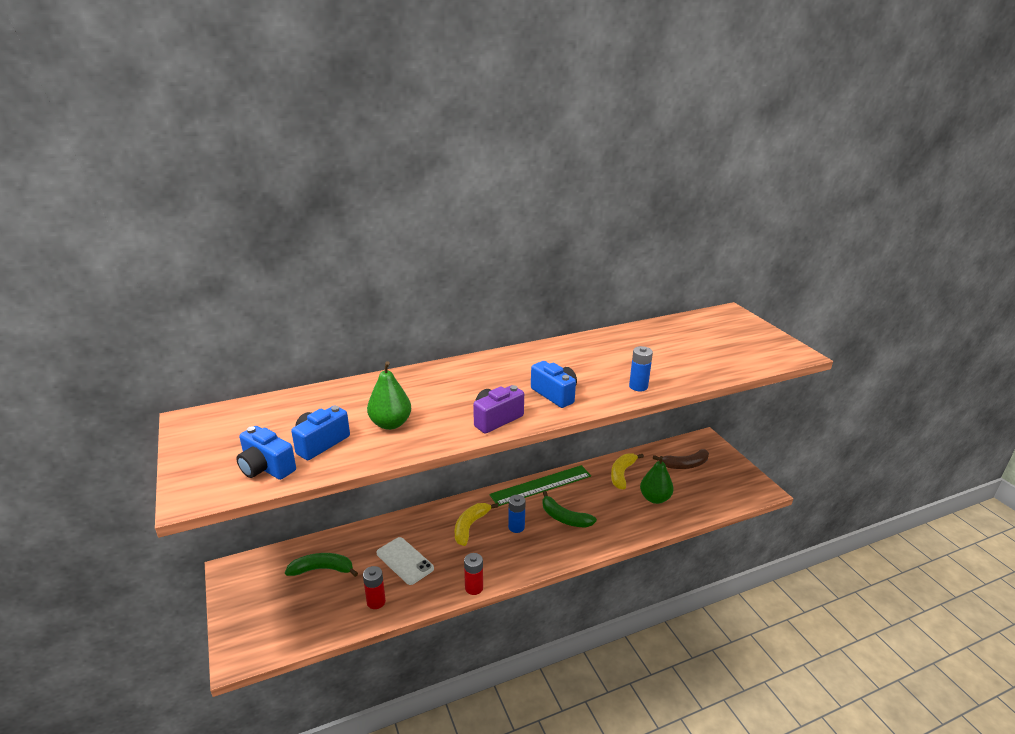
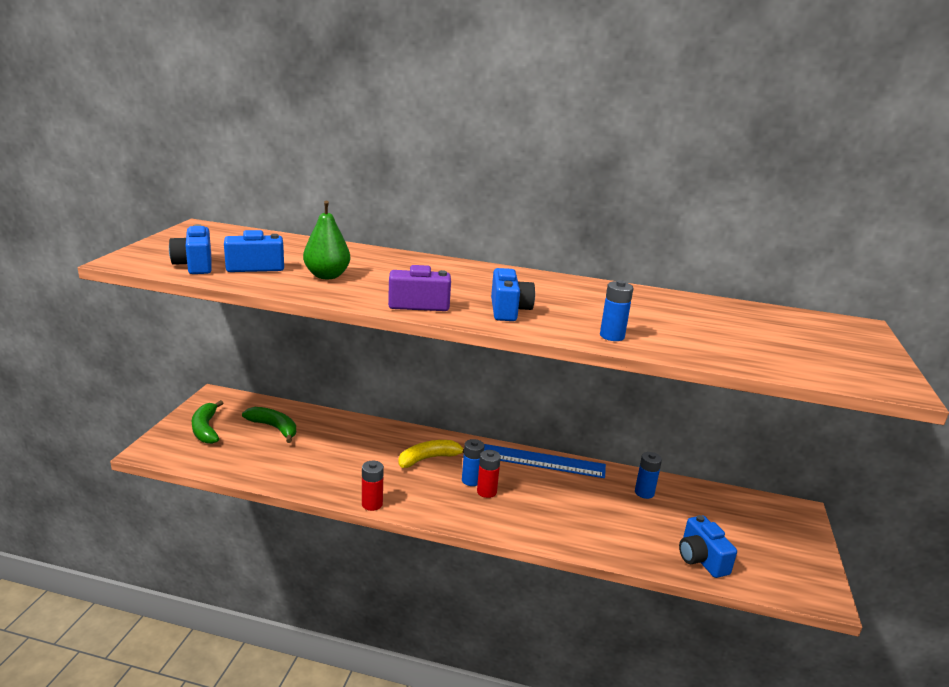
camera: 35 degrees right, 5 degrees down
(376, 602) = (283, 470): red battery -> red battery (486, 492)
(405, 561) = (342, 454): white phone -> none
(541, 485) = (540, 461): green ruler -> blue ruler
(564, 518) = (529, 497): green banana -> green banana (206, 429)
(622, 474) = (644, 493): yellow banana -> blue battery
(655, 498) = (656, 531): green pear -> none
(685, 465) = (738, 521): brown banana -> none
(693, 503) = (701, 559): none -> blue camera

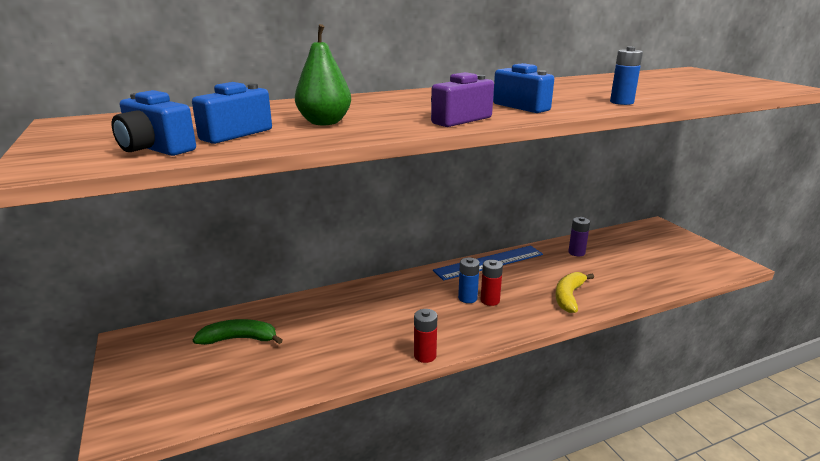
camera: 35 degrees left, 0 degrees up
(206, 429) = (162, 376): green banana -> none
(429, 458) = (414, 298): yellow banana -> yellow banana (569, 297)
(644, 493) = (576, 252): blue battery -> purple battery
(701, 559) = (664, 276): blue camera -> none

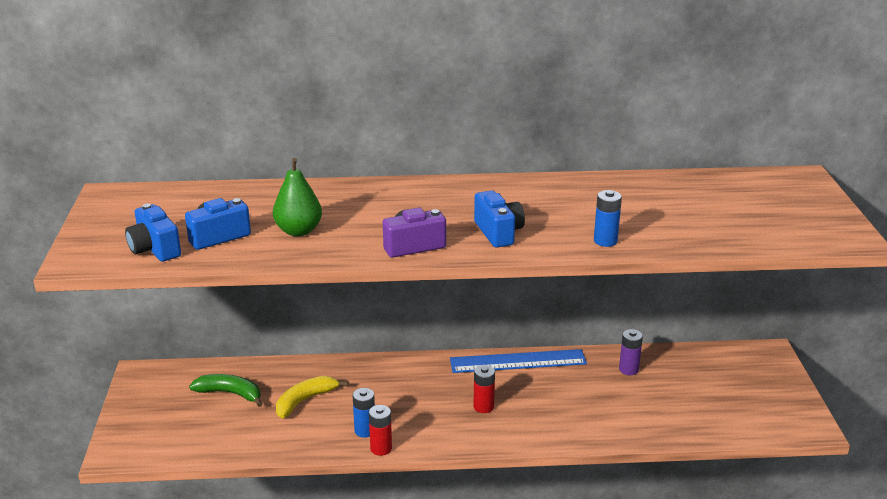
camera: 20 degrees right, 5 degrees up
(467, 298) = (463, 399): blue battery -> blue battery (365, 431)
(569, 297) = (570, 421): yellow banana -> yellow banana (305, 400)

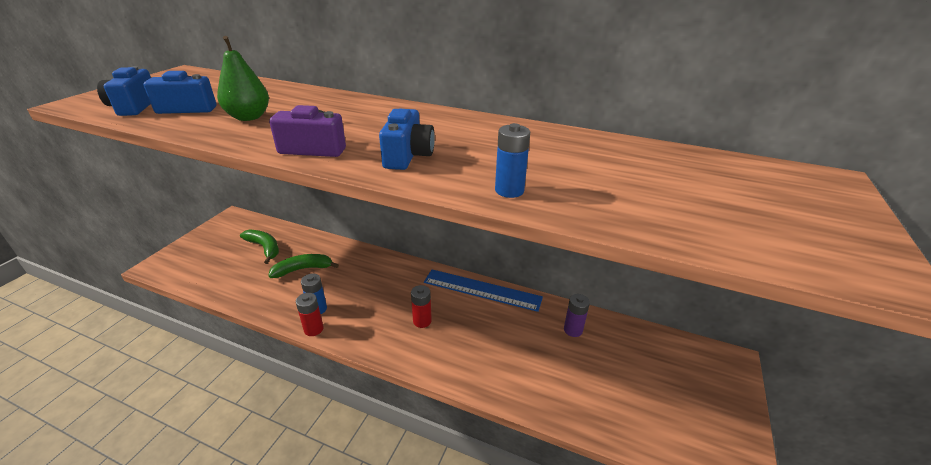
camera: 25 degrees right, 5 degrees up
(305, 400) = (303, 269): yellow banana -> green banana

